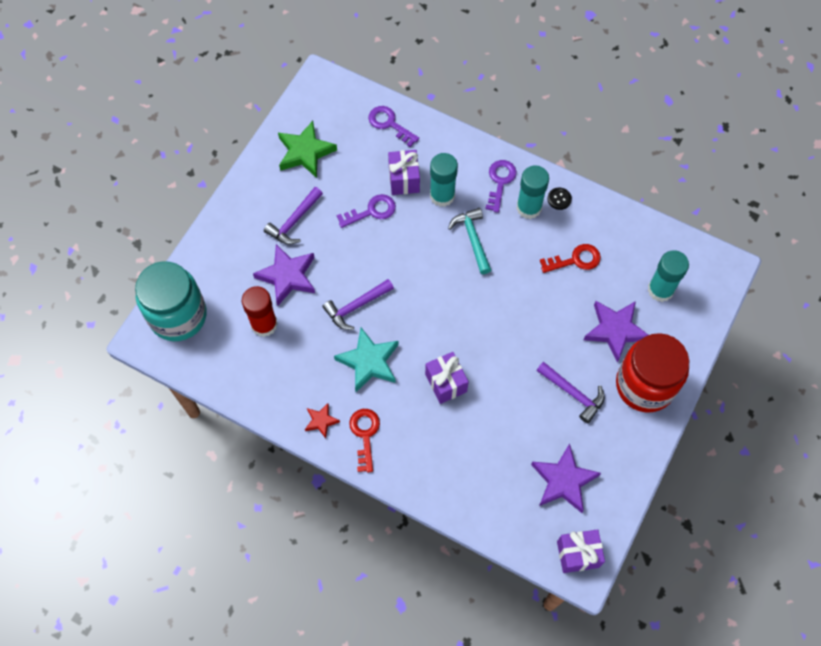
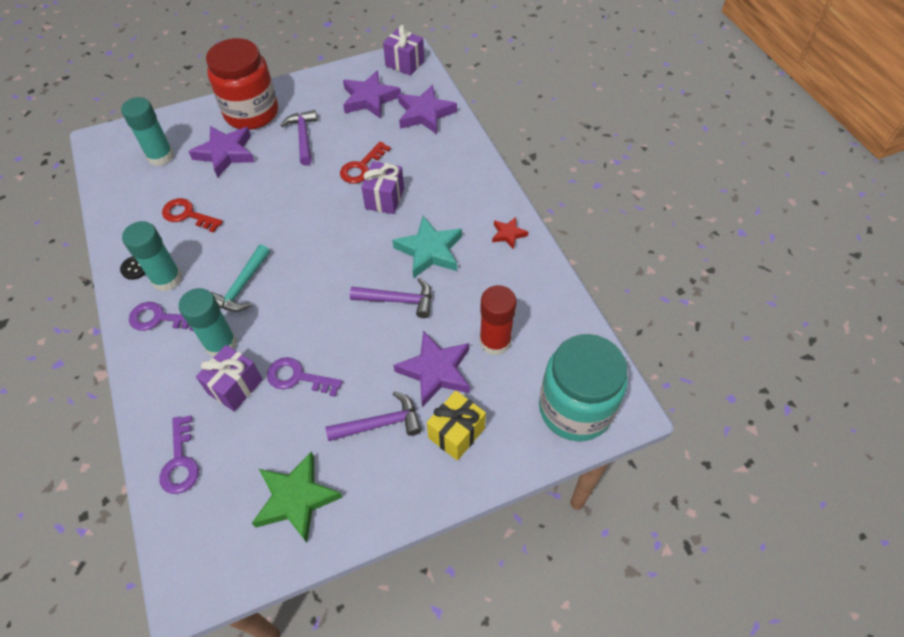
camera: 140 degrees left, 10 degrees down
(243, 248) = (456, 433): none -> yellow gift
(365, 435) = (481, 204): red key -> red key (362, 167)
(498, 501) = (425, 114): none -> purple star
(500, 182) = (159, 318): purple key -> purple key turned 45 degrees clockwise

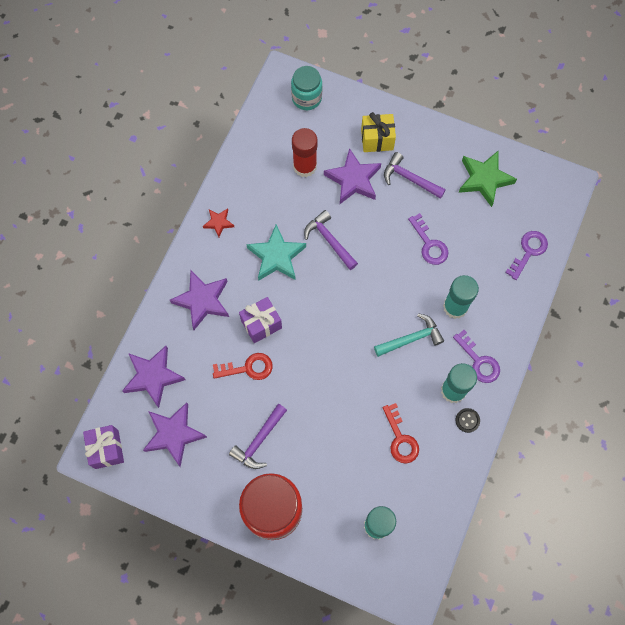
camera: 135 degrees left, 15 degrees up
(225, 153) = (328, 480): purple star -> purple star (202, 301)
(235, 387) = (468, 270): purple gift -> none
(575, 408) = (306, 98): turquoise jar -> turquoise jar, size x0.59

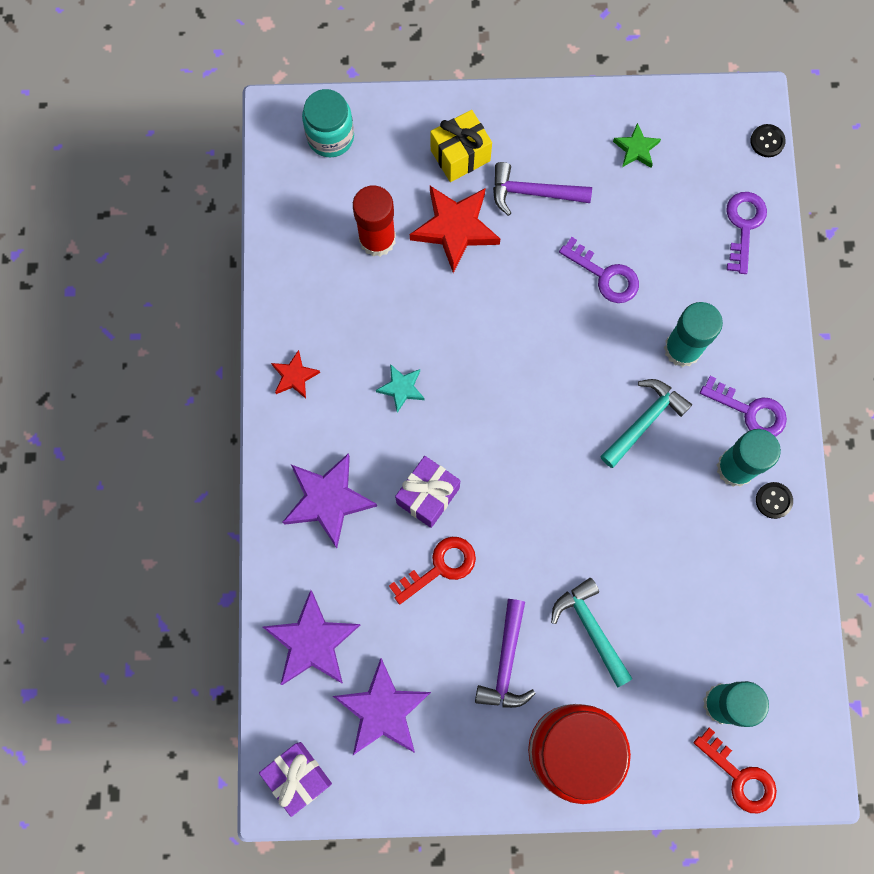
camera: 25 degrees left, 5 degrees up
(276, 256) = (401, 388): turquoise star -> turquoise star, size x0.53
(319, 444) = (591, 628): none -> turquoise hammer
(329, 240) = (464, 331): purple hammer -> none
(353, 180) = (455, 228): purple star -> red star
(400, 438) = (696, 568): red key -> red key (740, 777)
(484, 179) = (636, 149): green star -> green star, size x0.53
(567, 208) = (767, 141): none -> black button

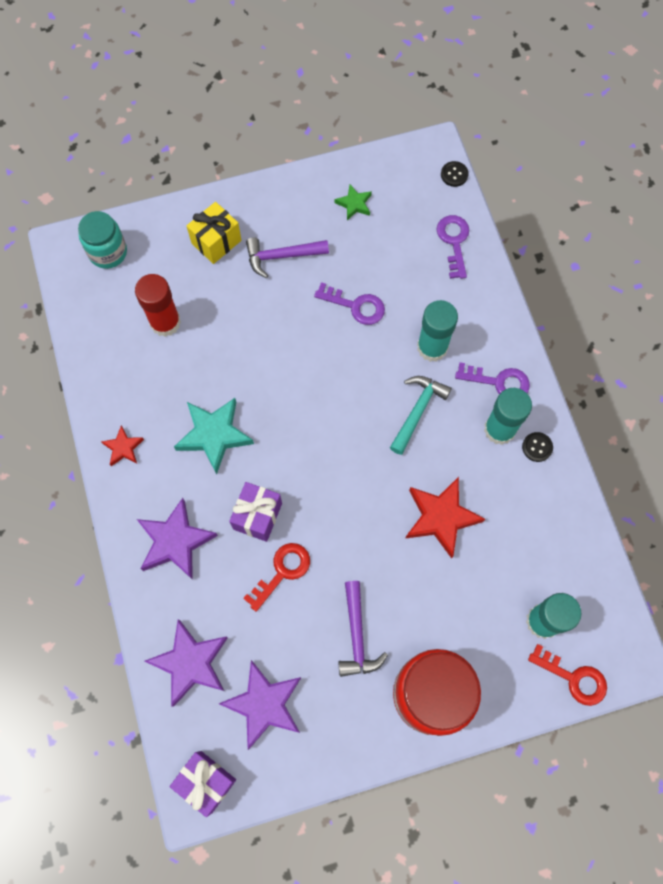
camera: 15 degrees left, 5 degrees down
(401, 388) = (214, 435): turquoise star -> turquoise star, size x1.88
(455, 228) = (226, 299): red star -> red star (441, 517)
(591, 628) = (419, 588): turquoise hammer -> none

